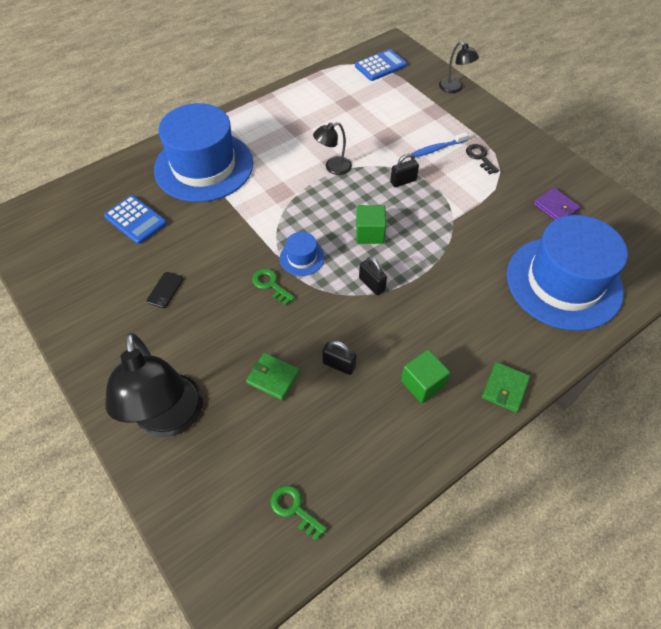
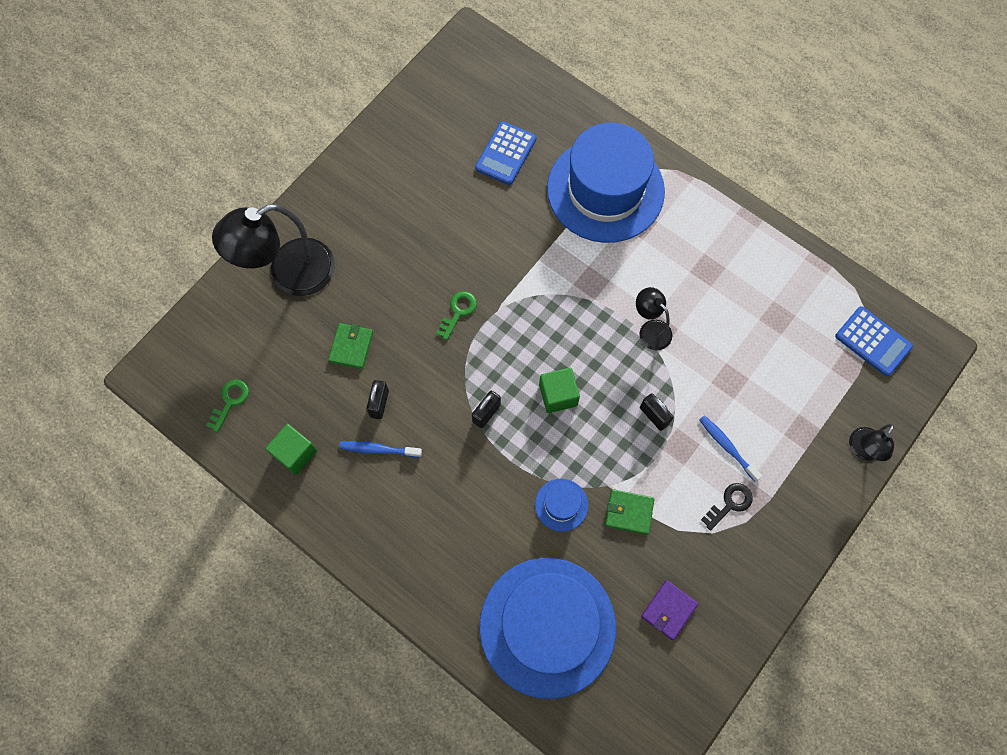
camera: 75 degrees right, 15 degrees up
(165, 290) = (425, 216): black phone -> none
(302, 258) = (502, 332): blue hat -> blue hat (561, 505)
(384, 375) = (378, 449): none -> blue toothbrush
(422, 383) = (377, 488): green cube -> green cube (295, 453)
(505, 388) = (390, 571): green wallet -> green wallet (629, 512)

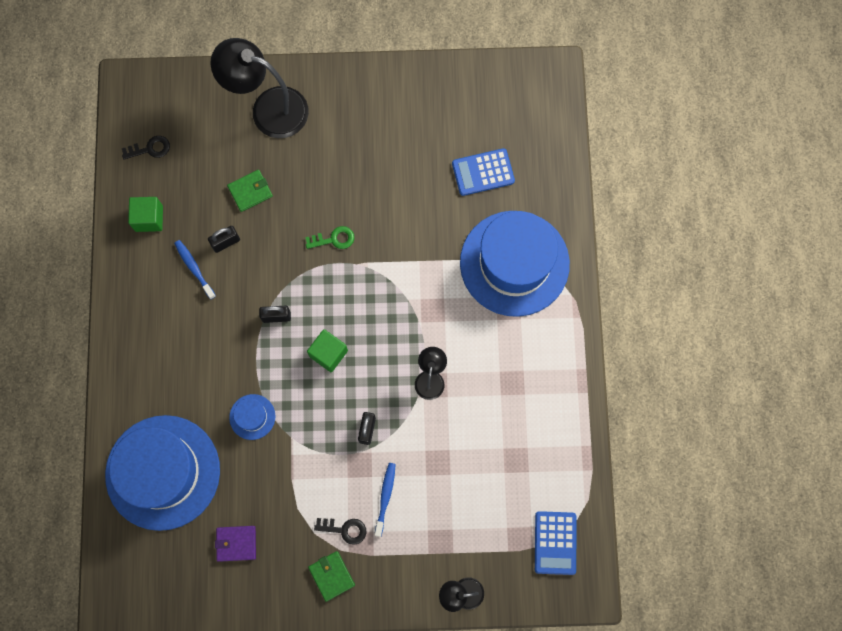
camera: 50 degrees right, 5 degrees up
(230, 401) = (150, 149): green key -> black key
(629, 512) = (283, 466): green wallet -> green wallet (331, 576)

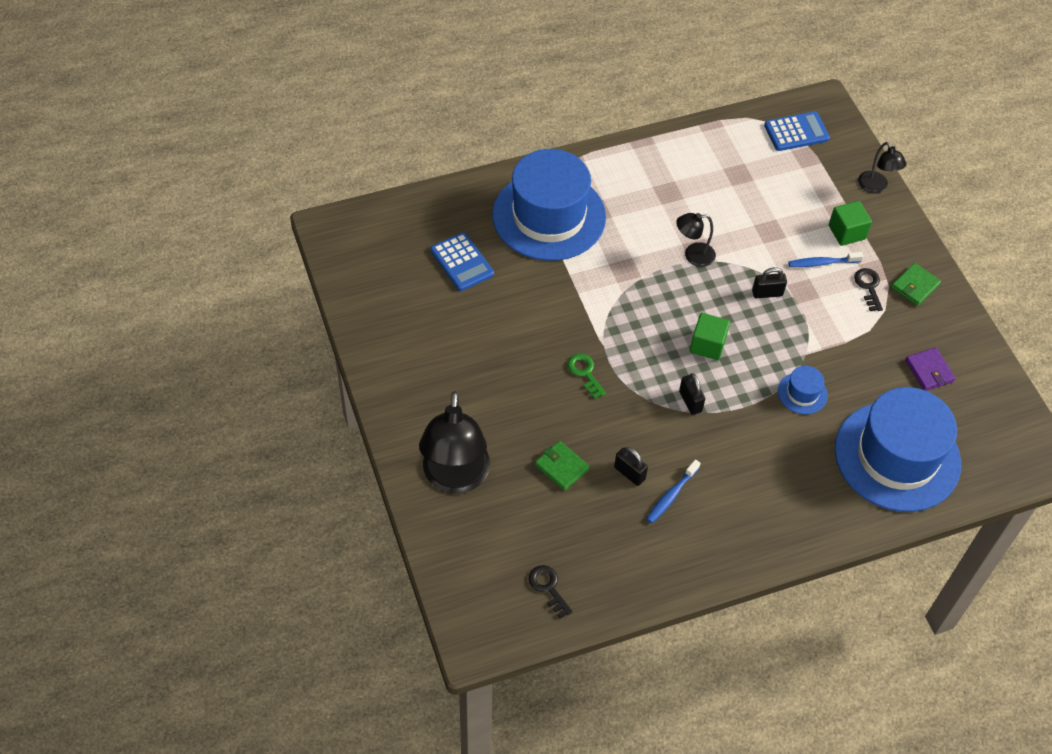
camera: 110 degrees left, 20 degrees down
(149, 218) = (633, 560): green cube -> green cube (846, 232)

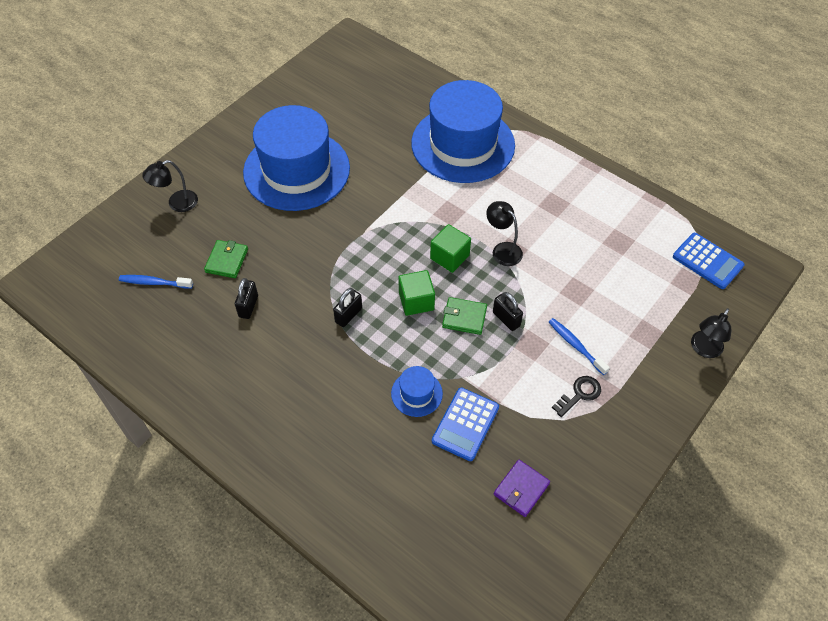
camera: 60 degrees right, 0 degrees up
(455, 478) = (177, 203): black lamp -> black lamp, size x0.50
(462, 262) = (376, 117): blue calculator -> blue calculator (465, 424)
(548, 588) = (109, 303): black key -> none
(585, 373) = (327, 234): green key -> none
(671, 495) = (244, 344): blue toothbrush -> blue toothbrush (154, 282)
(846, 232) = (628, 349): green cube -> green cube (449, 257)
(897, 456) = (399, 503): blue hat -> blue hat (296, 170)
(915, 286) = (614, 433): green wallet -> green wallet (464, 317)

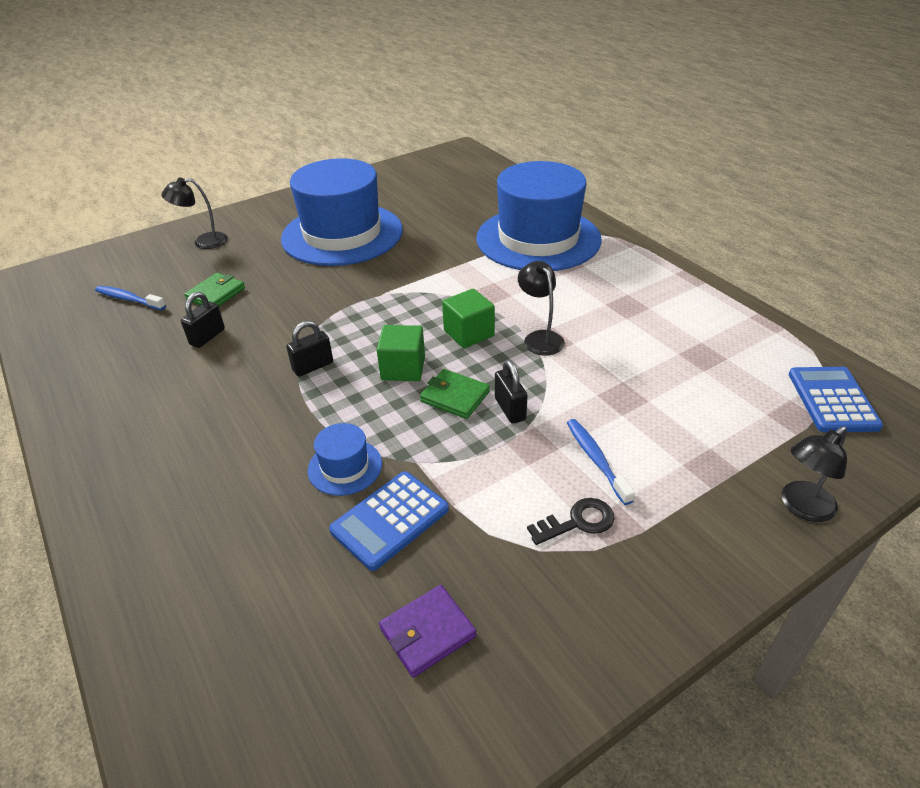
camera: 20 degrees right, 15 degrees down
(707, 261) = (832, 400): blue calculator -> blue calculator turned 150 degrees counterclockwise

